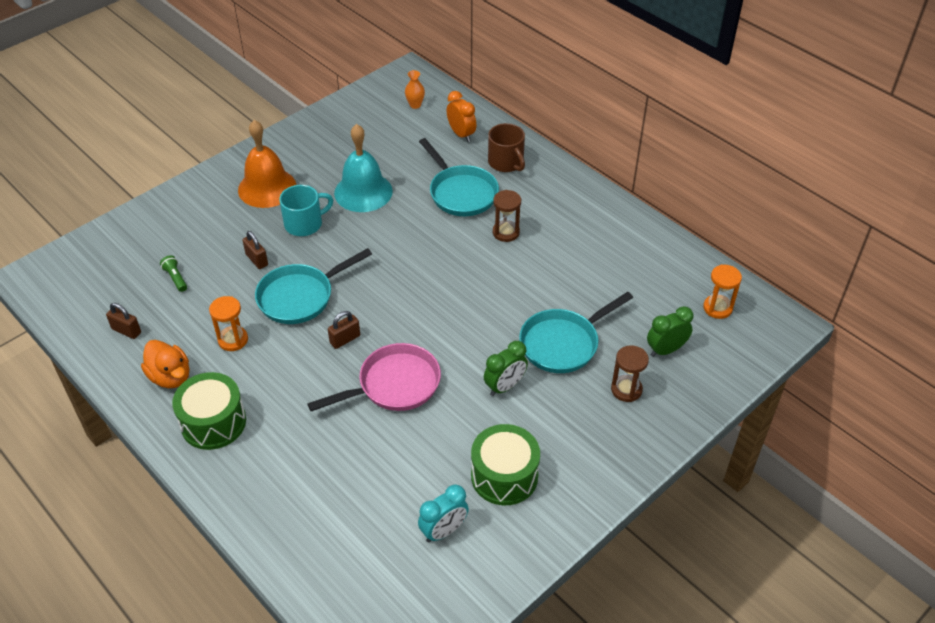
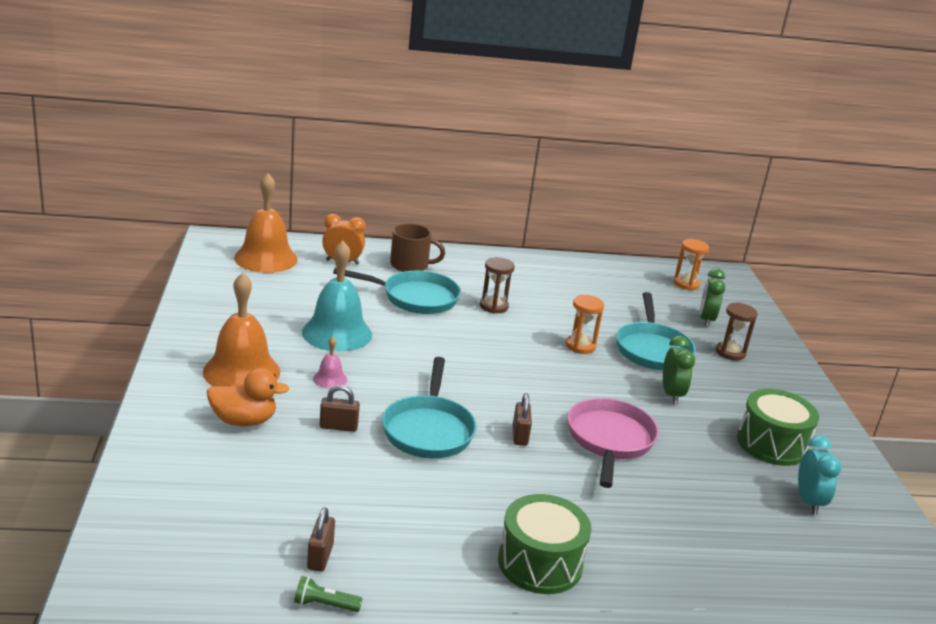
camera: 55 degrees left, 20 degrees down
(126, 331) = (320, 557): brown padlock -> brown padlock turned 60 degrees counterclockwise
(170, 377) = (436, 560): orange duck -> orange duck (244, 421)
(175, 278) = (286, 485): green flashlight -> green flashlight (324, 604)
(233, 340) = (435, 495): orange hourglass -> orange hourglass (580, 346)
(304, 224) = (330, 379): turquoise mug -> pink bell
(415, 105) = (266, 258): orange vase -> orange bell

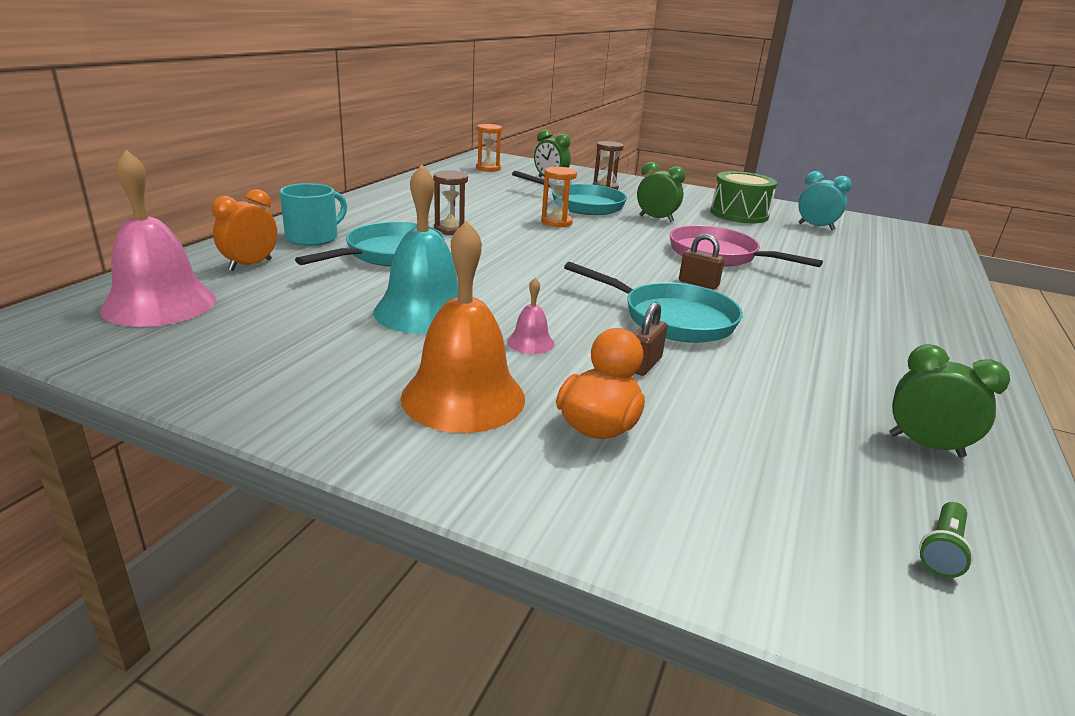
camera: 60 degrees left, 0 degrees up
(266, 258) = (159, 304): orange bell -> pink bell
(320, 557) = (925, 445): brown padlock -> green clock
(324, 604) = (1023, 466): green flashlight -> green flashlight (942, 550)
(410, 265) = (313, 237): brown mug -> turquoise mug
(540, 563) = (912, 332): green drum -> none

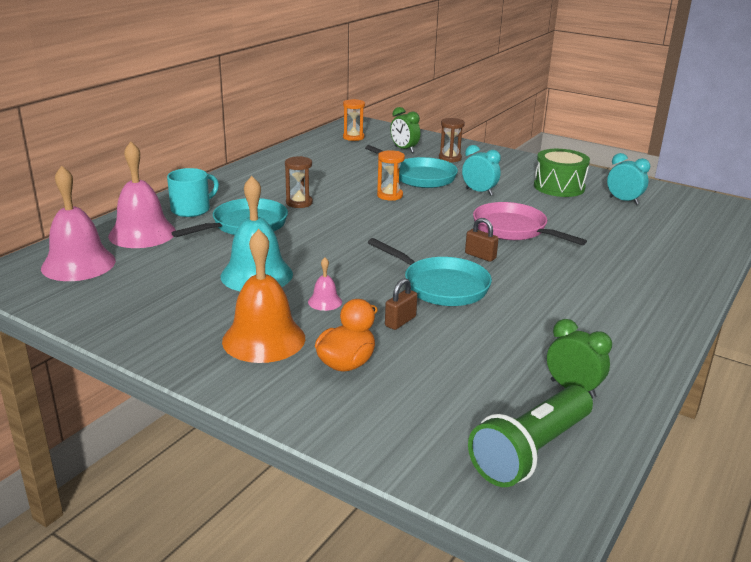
camera: 10 degrees right, 0 degrees up
(250, 265) = (142, 233): orange clock -> pink bell
(656, 219) = (479, 192): green clock -> turquoise clock
(942, 550) = (530, 452): green flashlight -> green flashlight, size x2.41

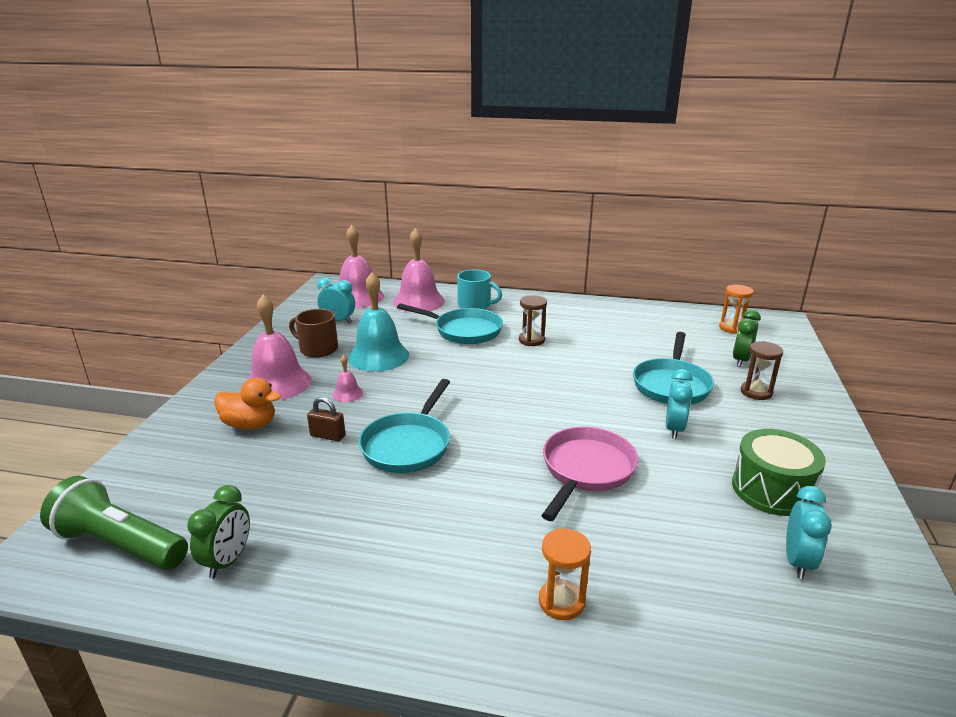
camera: 70 degrees right, 0 degrees up
(136, 285) = (338, 321): none -> turquoise clock
(200, 306) = (317, 349): none -> brown mug
(264, 339) = (277, 383): orange bell -> pink bell
(390, 195) = (598, 378): orange hourglass -> orange hourglass (561, 602)
(480, 256) = (494, 457): brown padlock -> none

